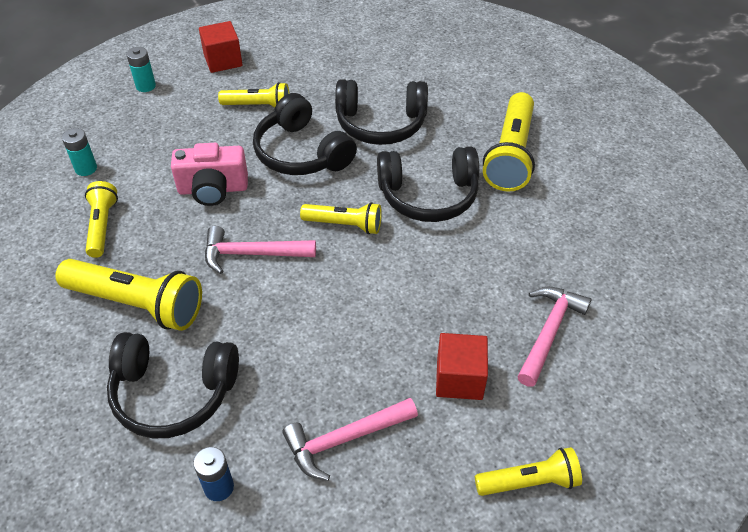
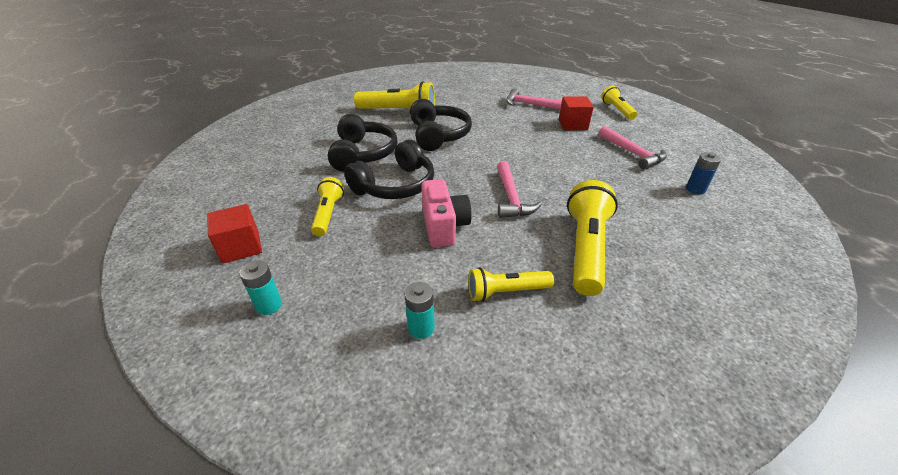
camera: 95 degrees left, 10 degrees down
(173, 393) = (649, 216): black headphones -> none
(344, 225) = (471, 162): yellow flashlight -> none

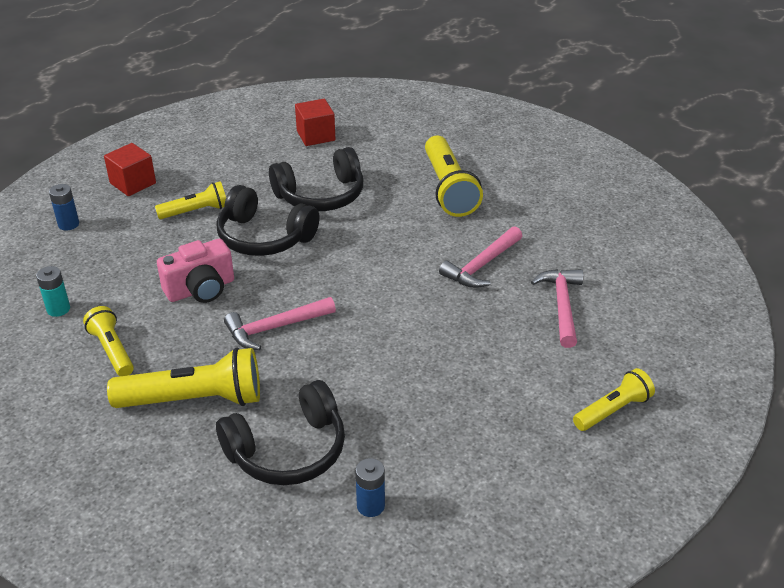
camera: 70 degrees right, 0 degrees up
(269, 305) = (68, 224): turquoise battery -> blue battery
(438, 135) = (400, 238): black headphones -> black headphones (288, 450)
(572, 125) = (514, 360): red cube -> red cube (316, 136)
(632, 153) = (451, 434): pink hammer -> pink hammer (481, 266)

